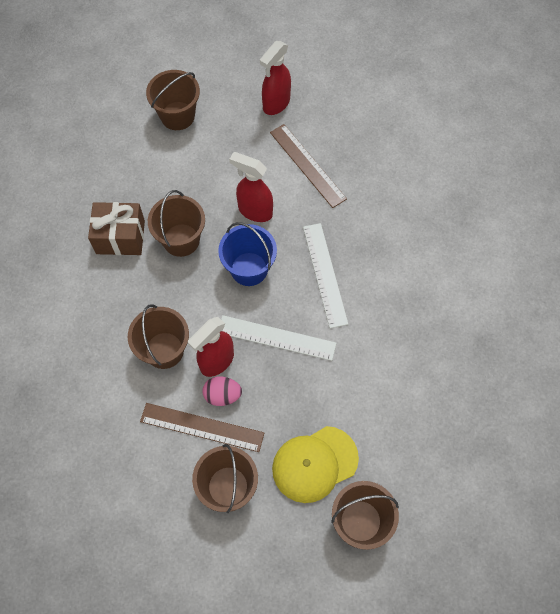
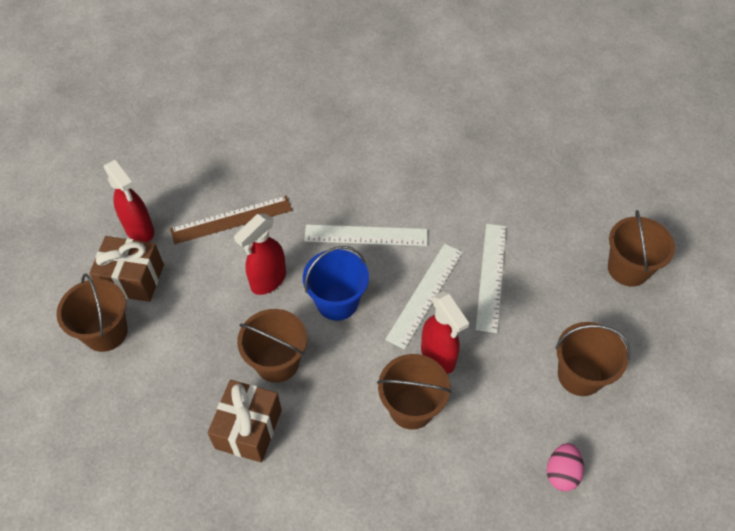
camera: 75 degrees left, 10 degrees down
(202, 427) = (510, 387): brown ruler -> none
(222, 395) = (478, 359): pink egg -> pink egg (561, 473)
(228, 116) = (132, 279): none -> brown gift
(312, 391) = (491, 276): none -> white ruler
(314, 464) = (567, 292): yellow cap -> none

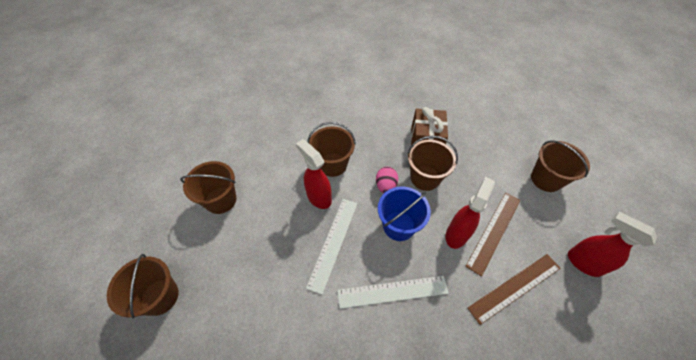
camera: 170 degrees right, 0 degrees up
(132, 279) = (556, 219): brown gift -> none
(220, 277) = (494, 231): none -> brown ruler
(491, 276) = (280, 268): white ruler -> none
(561, 473) = (242, 144): pink egg -> pink egg (385, 186)

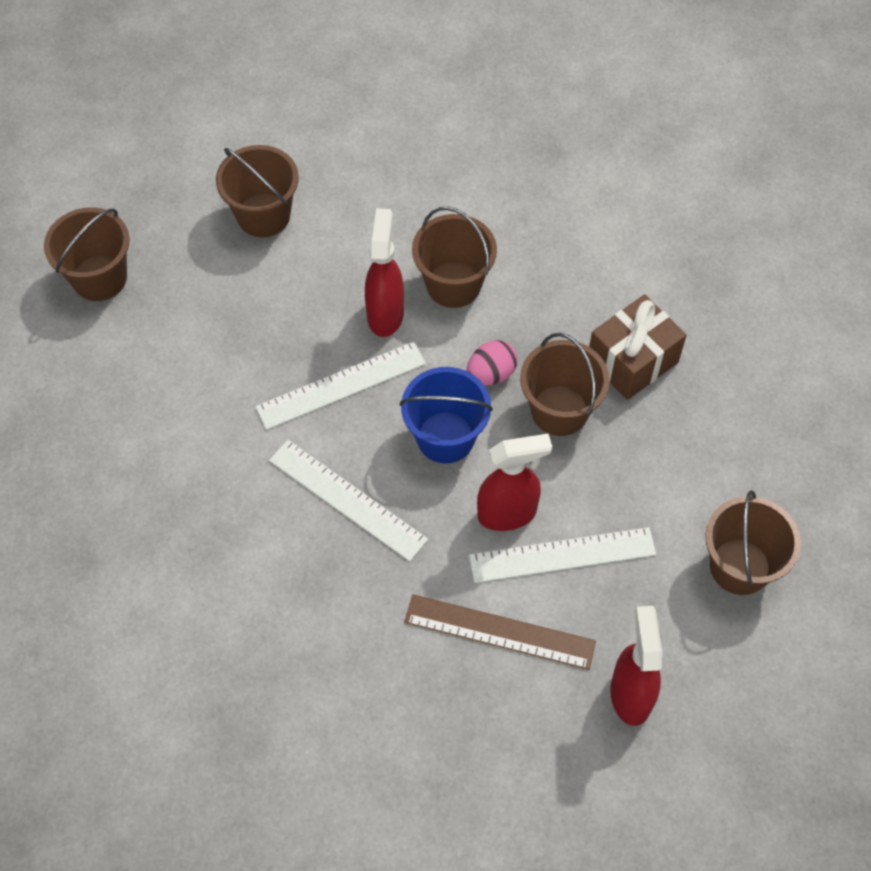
camera: 45 degrees right, 5 degrees up
(494, 231) = (562, 555): brown ruler -> white ruler

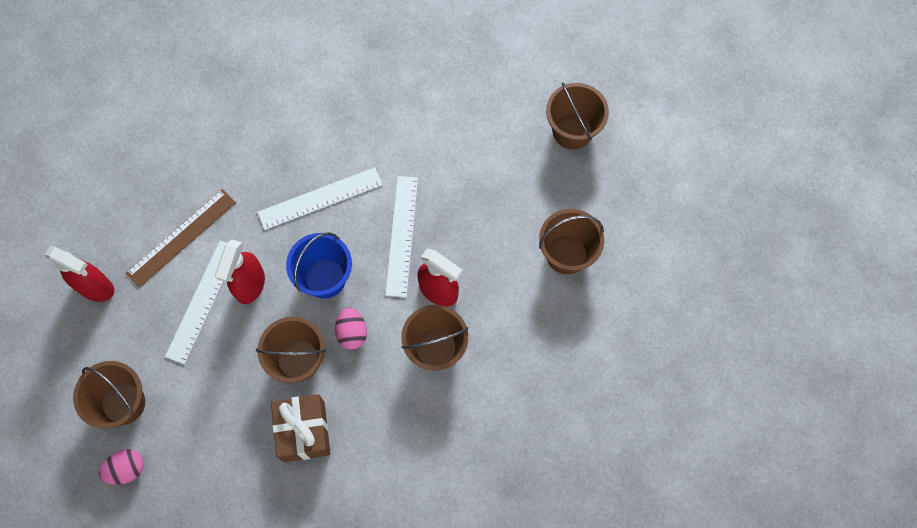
camera: 120 degrees right, 10 degrees up
(804, 514) = (127, 469): none -> pink egg

